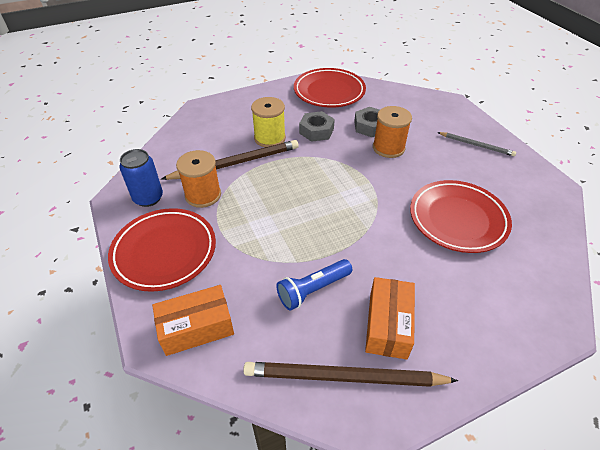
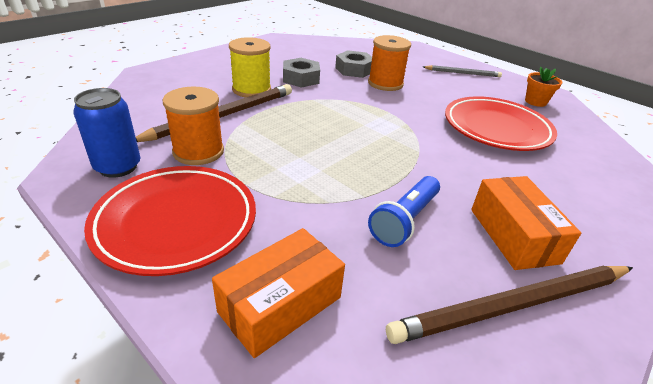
camera: 25 degrees left, 10 degrees down
(329, 92) = (292, 48): red plate -> none
(527, 194) = (535, 102): none -> orange flower pot

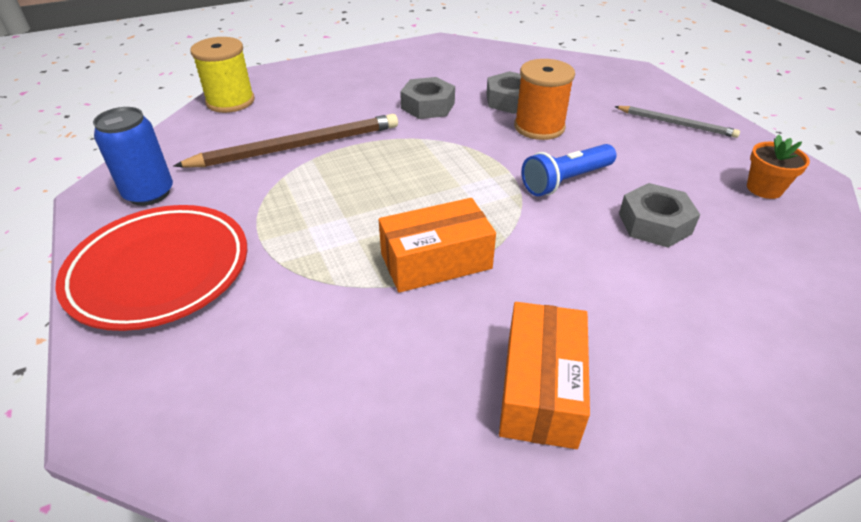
camera: 25 degrees right, 5 degrees up
(198, 151) = (239, 189): orange spool -> none
(251, 89) = (355, 115): yellow spool -> yellow spool (230, 101)
(280, 304) = (193, 393): orange box -> orange box (436, 261)
(405, 220) = (409, 330): blue flashlight -> blue flashlight (566, 181)
(496, 129) = (654, 223): red plate -> grey nut
(514, 305) = (457, 482): brown pencil -> none

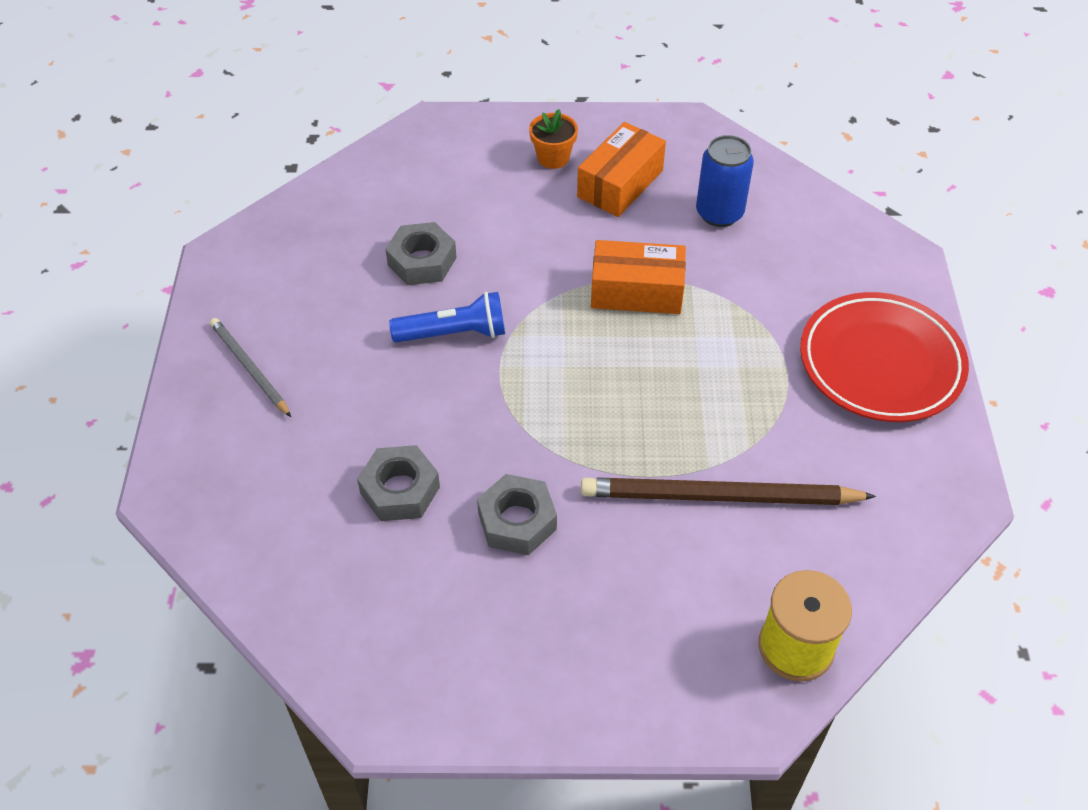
camera: 155 degrees left, 10 degrees up
(149, 193) = (901, 474): blue can -> blue can (719, 213)
(539, 127) = (409, 423): orange spool -> none
(764, 188) = (281, 259): orange flower pot -> orange flower pot (553, 158)

